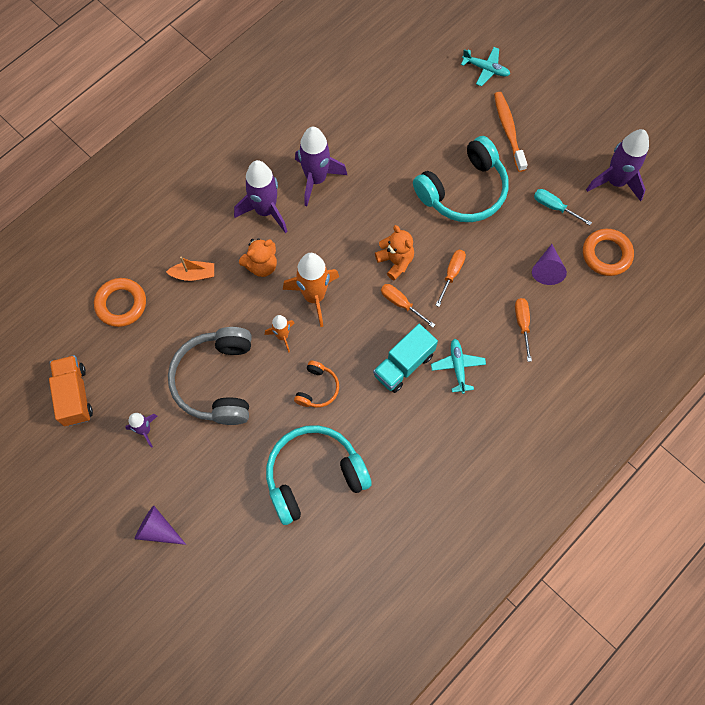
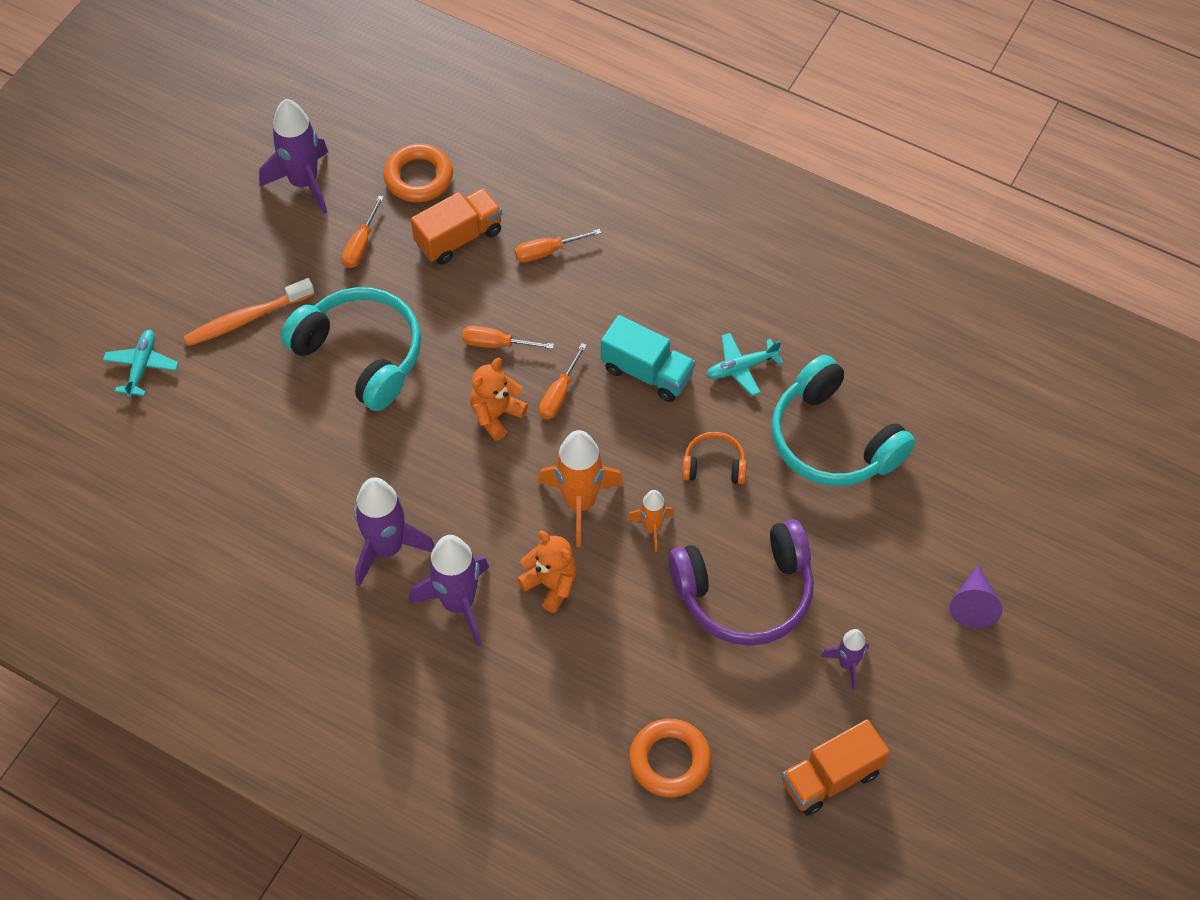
camera: 105 degrees left, 10 degrees down
(193, 274) = (591, 673): orange boat -> none
(217, 381) = (745, 593): grey headphones -> purple headphones
(457, 367) = (630, 311): turquoise plane -> turquoise plane (741, 368)
(547, 269) = (459, 237): purple cone -> orange truck
(554, 207) = (361, 245): turquoise screwdriver -> orange screwdriver

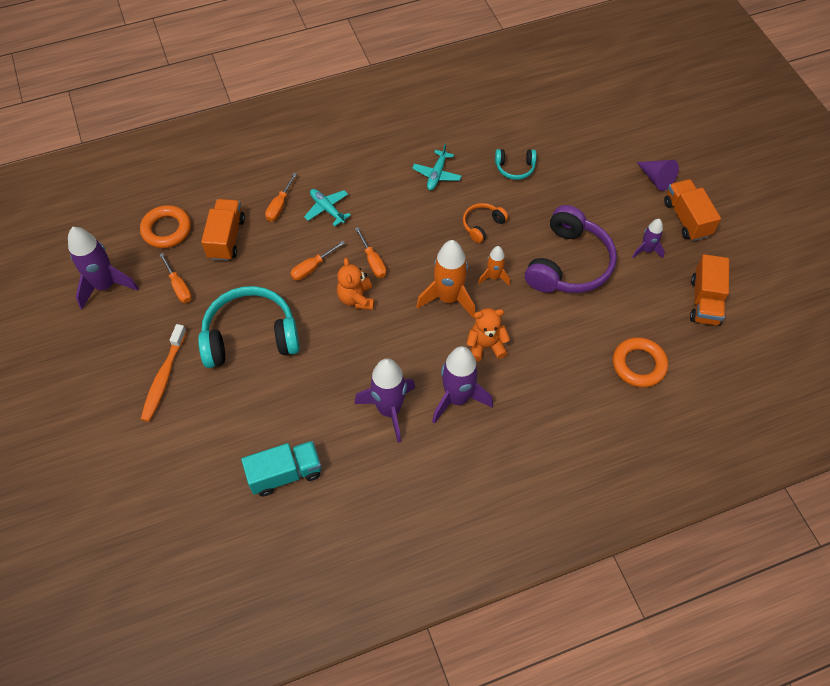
camera: 50 degrees left, 0 degrees up
(142, 366) = (135, 457): turquoise plane -> turquoise plane (327, 209)
(647, 372) = (399, 215): turquoise truck -> turquoise truck (285, 474)
(833, 440) = (515, 168): turquoise headphones -> turquoise headphones, size x0.48
(942, 679) = (686, 219): none -> orange truck

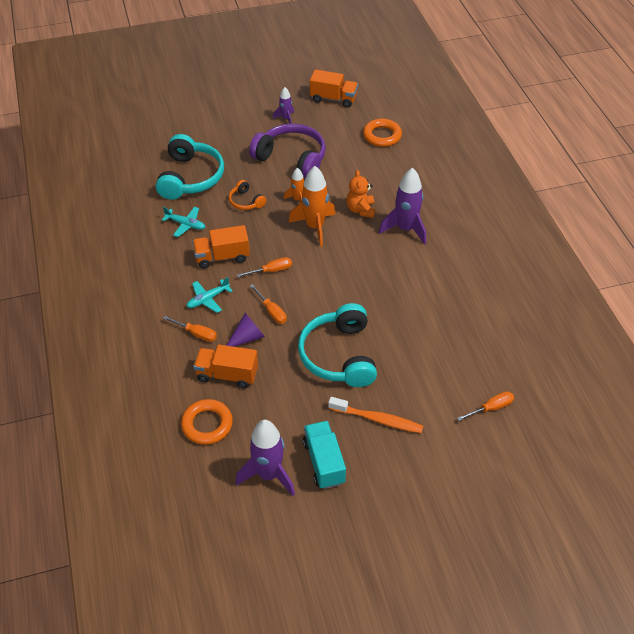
camera: 85 degrees left, 10 degrees down
(179, 286) = (278, 411): orange screwdriver -> orange screwdriver (491, 408)
(285, 474) = (469, 333): turquoise truck -> turquoise truck (324, 462)
(356, 298) = (308, 283): orange teddy bear -> none
(389, 410) = (414, 268): purple rocket -> none
(515, 168) = (190, 177): turquoise headphones -> turquoise headphones, size x2.08
(656, 179) = (220, 105): purple cone -> purple cone (247, 337)
(686, 219) = (261, 96): orange truck -> orange truck (222, 257)

